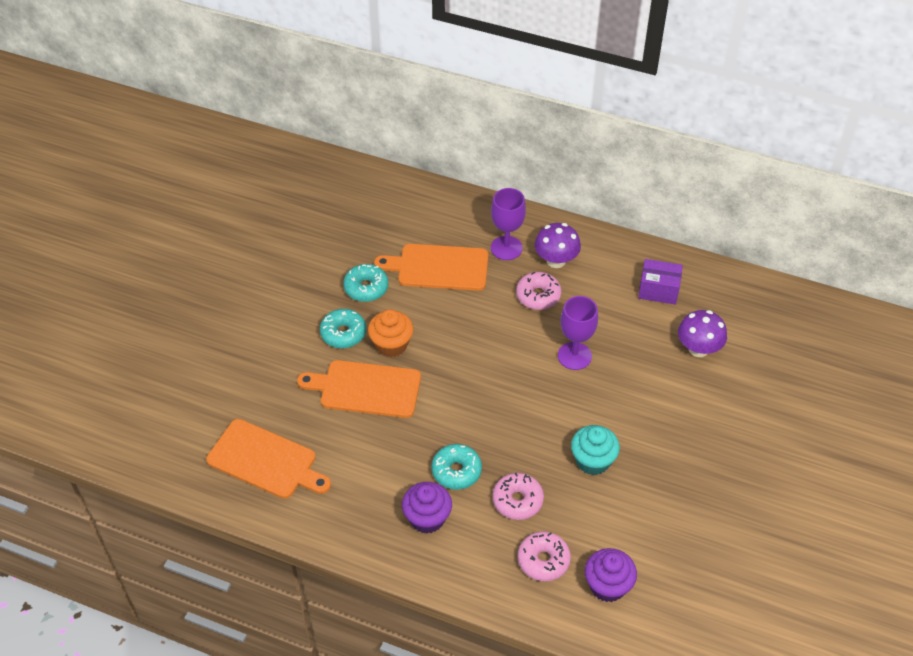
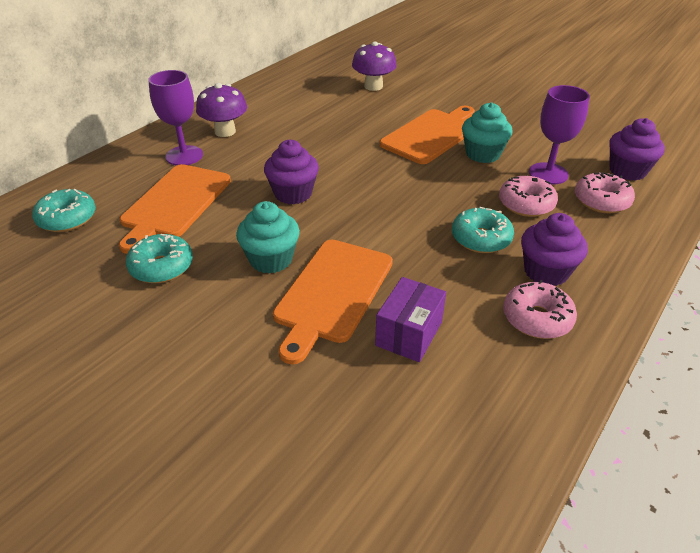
camera: 75 degrees left, 10 degrees down
(265, 461) = (428, 426): orange cutting board -> orange cutting board (431, 135)
(343, 333) = (226, 300): turquoise donut -> turquoise donut (67, 219)
(391, 344) = (271, 259): orange cupcake -> turquoise cupcake
(477, 335) = (293, 194): none -> purple cupcake
(538, 296) = (263, 148): pink donut -> pink donut (537, 318)
(574, 356) = (352, 142): purple goblet -> purple goblet (548, 173)
(658, 290) = (298, 91): purple box -> purple box (409, 333)

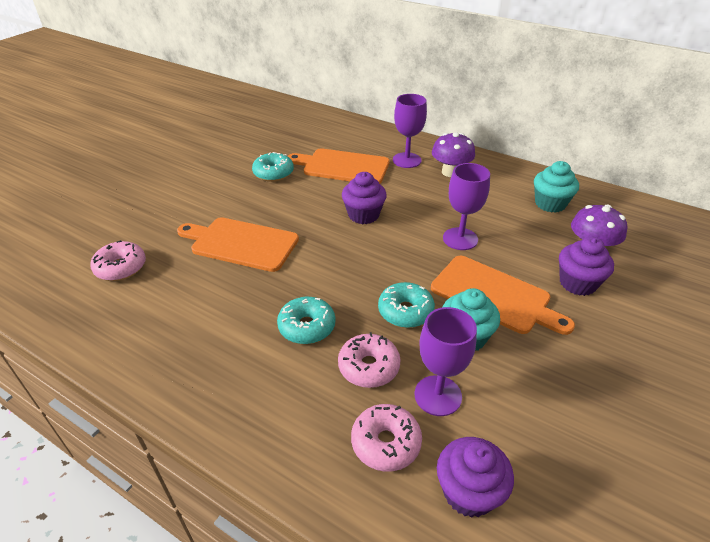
camera: 85 degrees right, 0 degrees up
(67, 219) = (322, 134): turquoise donut -> turquoise donut (405, 311)
(271, 259) = (279, 213): turquoise cupcake -> turquoise cupcake (550, 204)
(349, 140) = (460, 239): none -> purple goblet
(409, 333) = (193, 281): purple box -> none
(537, 318) = (196, 357): pink donut -> pink donut (121, 268)
(546, 271) = (257, 371): purple cupcake -> purple cupcake (577, 283)

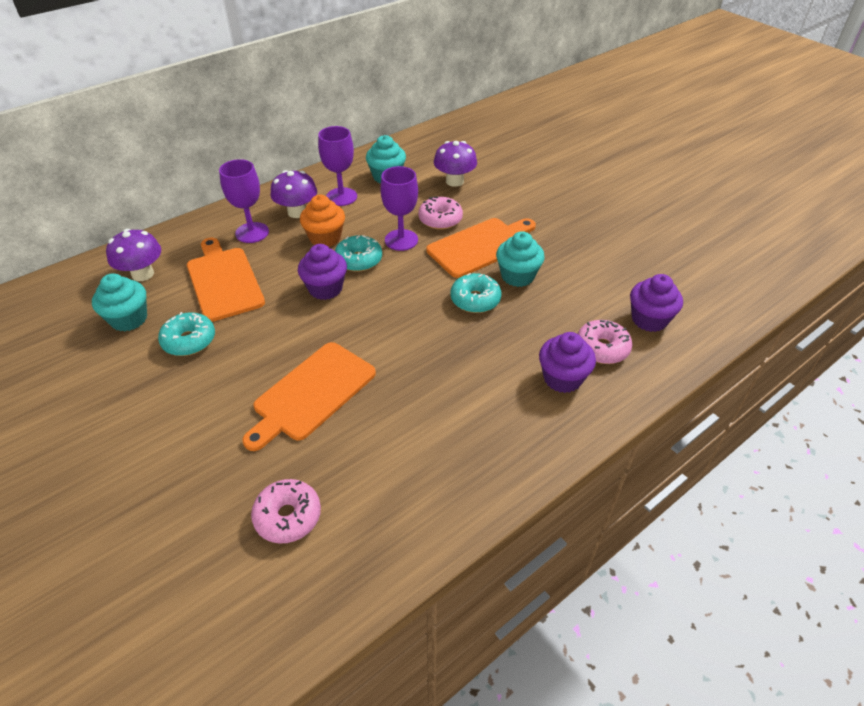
camera: 70 degrees left, 5 degrees up
(283, 145) = (129, 319): none -> turquoise cupcake
(307, 327) = (465, 366): turquoise donut -> turquoise donut (359, 260)
(329, 134) = (143, 274): none -> purple mushroom
(343, 166) = (224, 281): orange cutting board -> orange cutting board turned 120 degrees clockwise
(368, 367) = (527, 338): pink donut -> pink donut (440, 219)
(428, 196) = (325, 238): none -> orange cupcake
(438, 395) = (568, 309): purple goblet -> purple goblet (341, 197)
(577, 283) = (487, 202): purple cupcake -> purple cupcake (562, 378)

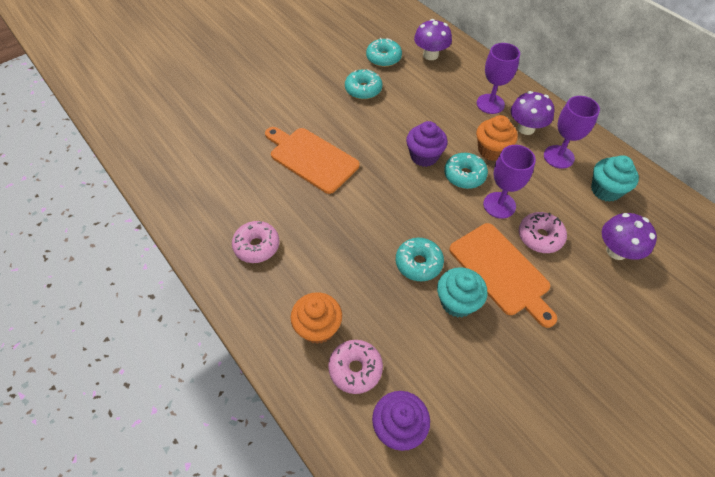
camera: 90 degrees right, 10 degrees up
(129, 319) = (383, 58): turquoise cupcake -> turquoise donut
(224, 281) = (427, 97): orange cutting board -> none
(288, 516) = (214, 156): pink donut -> pink donut (257, 246)
(562, 378) = (318, 327): purple cupcake -> orange cupcake

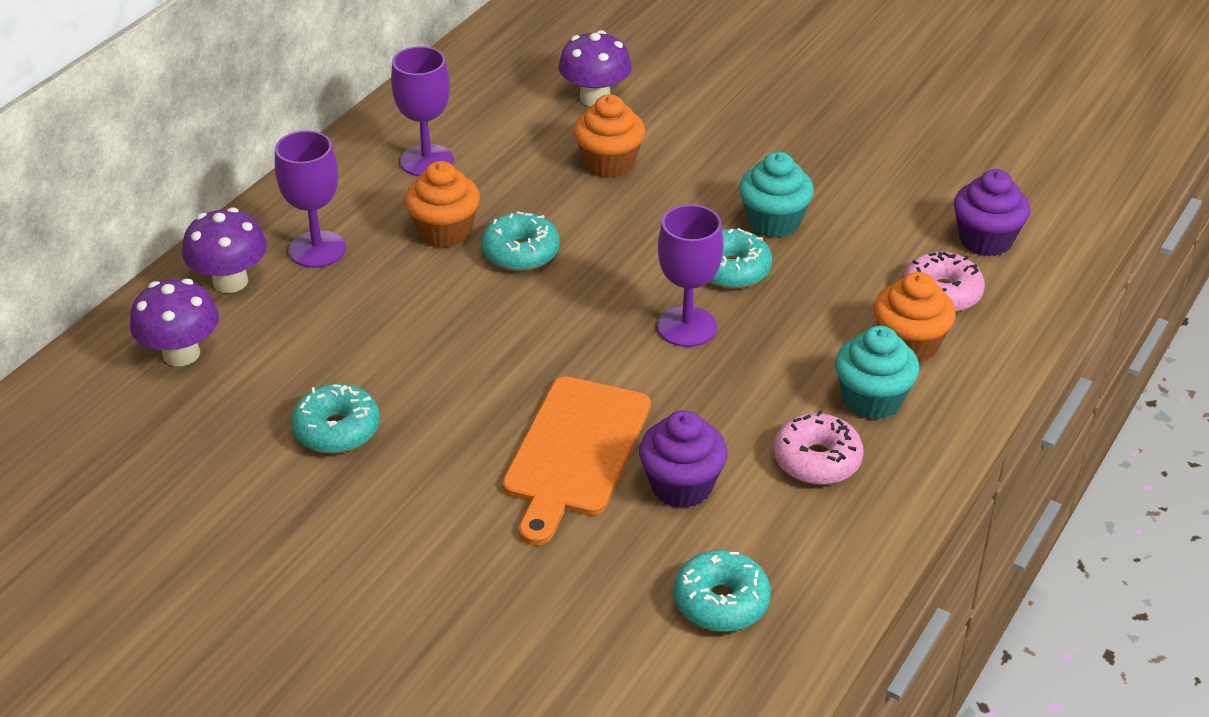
camera: 110 degrees left, 15 degrees down
(383, 58) = (213, 424): turquoise donut -> turquoise donut (721, 602)
(424, 156) = (497, 306): purple cupcake -> purple cupcake (681, 486)
(499, 205) = (567, 208): purple goblet -> purple goblet (687, 327)
(501, 271) = (695, 190): orange cutting board -> none
(526, 128) = (370, 201): purple mushroom -> purple mushroom (230, 281)
(540, 237) = (609, 163): pink donut -> orange cupcake
(605, 190) = (480, 112): turquoise cupcake -> turquoise cupcake (872, 400)

